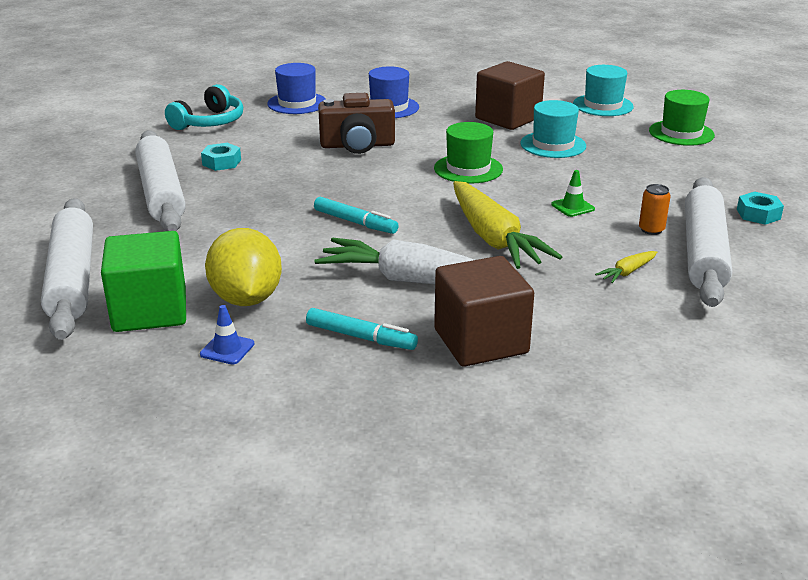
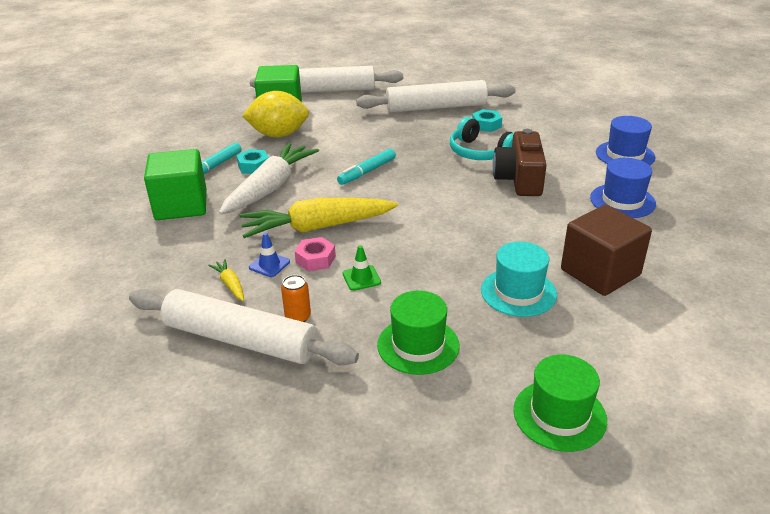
camera: 100 degrees right, 5 degrees up
(209, 122) = (571, 119): turquoise headphones -> turquoise headphones (480, 152)
(227, 349) = (228, 130): blue traffic cone -> blue traffic cone (269, 264)
(468, 169) = (459, 231): green hat -> green hat (418, 345)
(481, 341) = (181, 205): brown cube -> green cube
(555, 232) = (315, 259): none -> pink nut
(603, 105) = (662, 361): turquoise hat -> none
(758, 214) = (301, 409): turquoise nut -> turquoise nut (253, 166)

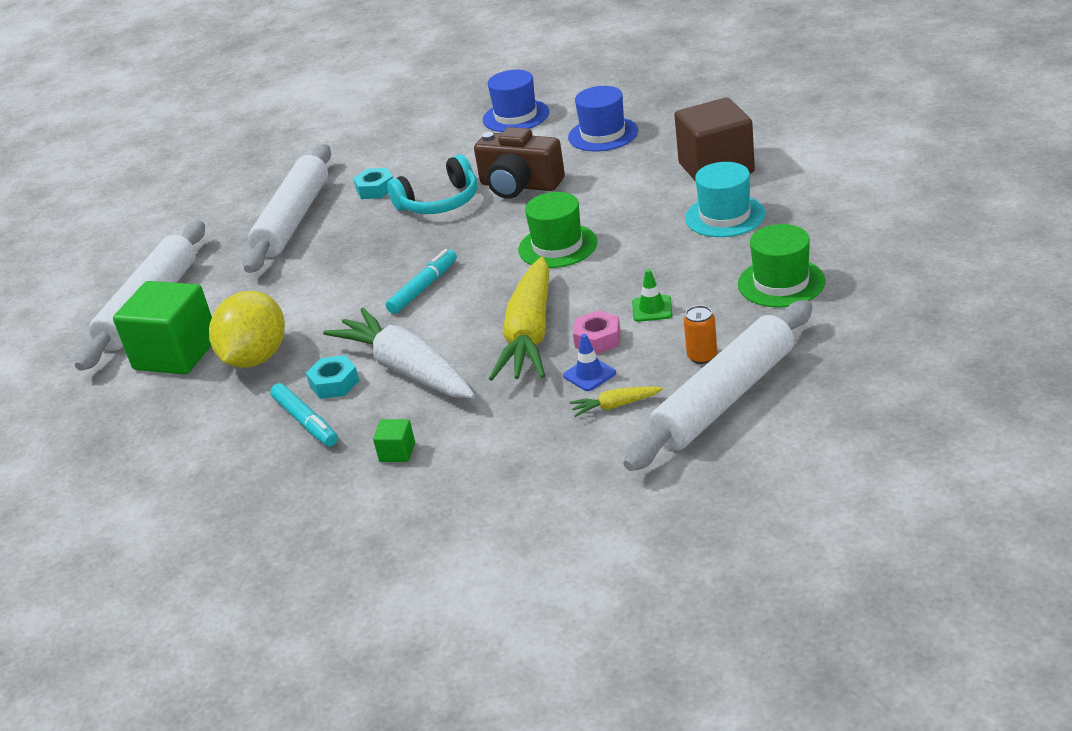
camera: 65 degrees left, 0 degrees up
(181, 205) = (397, 452): green cube -> green cube, size x0.41
(367, 172) = (423, 288): turquoise marker -> turquoise marker turned 120 degrees counterclockwise
(559, 415) = (899, 221): green hat -> green hat (557, 246)

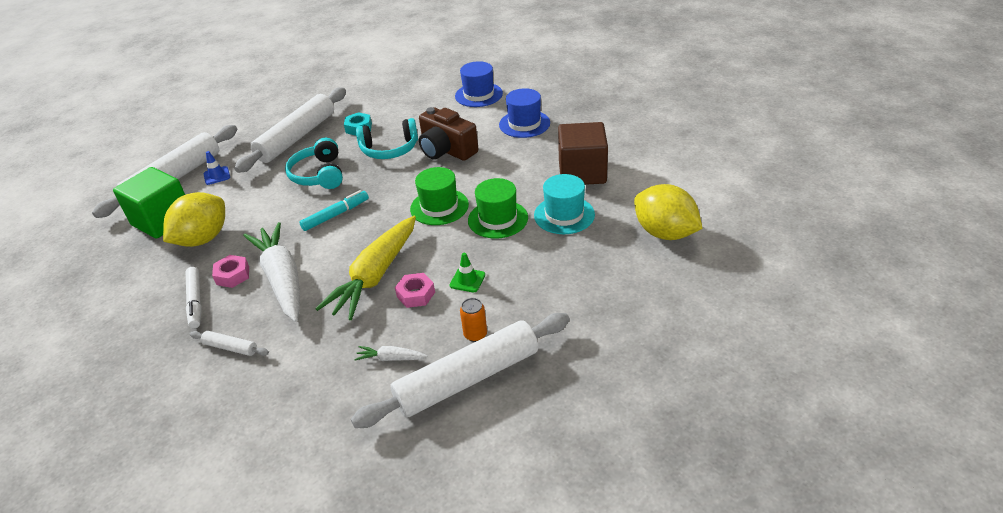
camera: 15 degrees right, 5 degrees up
(306, 422) = (195, 301): turquoise marker -> white marker
(334, 383) = (233, 275): turquoise nut -> pink nut
(362, 252) = (319, 175): none -> turquoise headphones
(397, 452) = (230, 347): green cube -> white rolling pin
(589, 374) = (391, 324): blue traffic cone -> blue traffic cone (217, 176)
(615, 406) = (391, 358): yellow carrot -> white carrot
(781, 283) = (569, 286): green hat -> green hat (498, 219)
(859, 204) = (664, 233): none -> yellow lemon

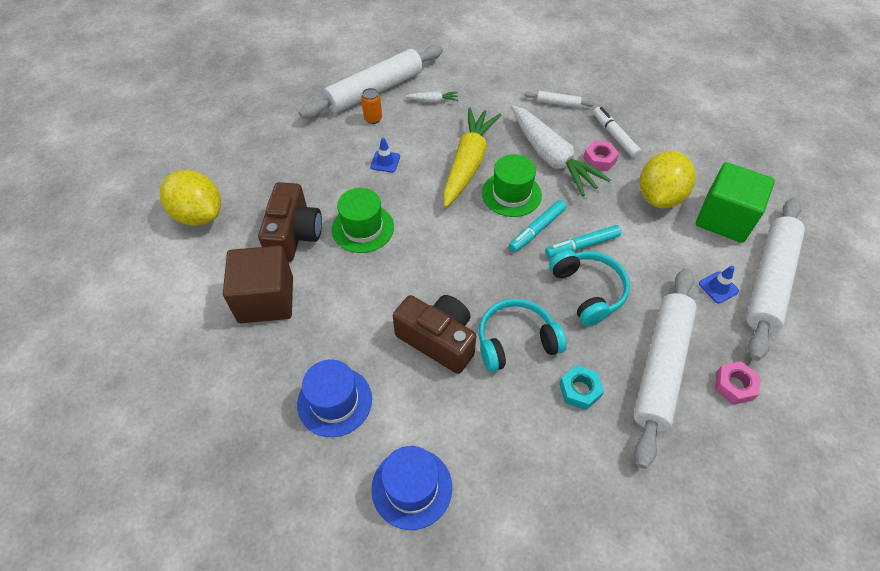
camera: 170 degrees right, 15 degrees up
(303, 203) = (582, 245): none -> turquoise marker
(416, 294) = (427, 147): pink nut -> pink nut (734, 385)
(439, 207) = (427, 243): green hat -> green hat (511, 194)
(467, 280) = (385, 161): green traffic cone -> blue traffic cone
(564, 215) = (294, 235): turquoise hat -> brown camera

